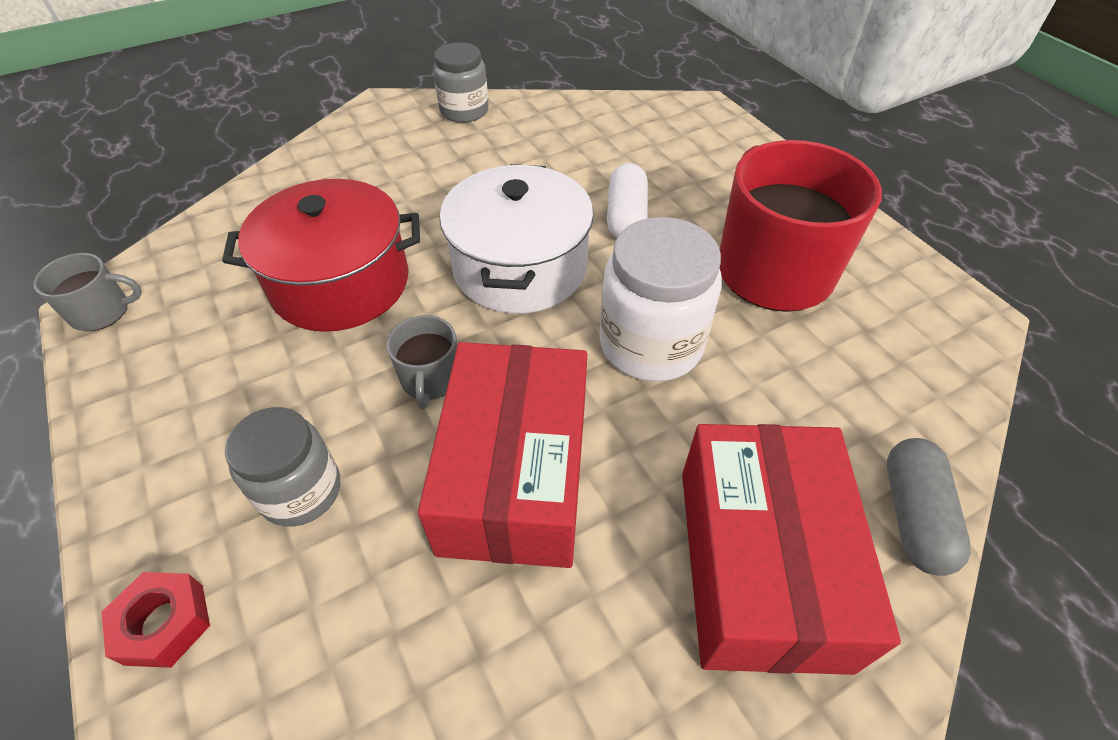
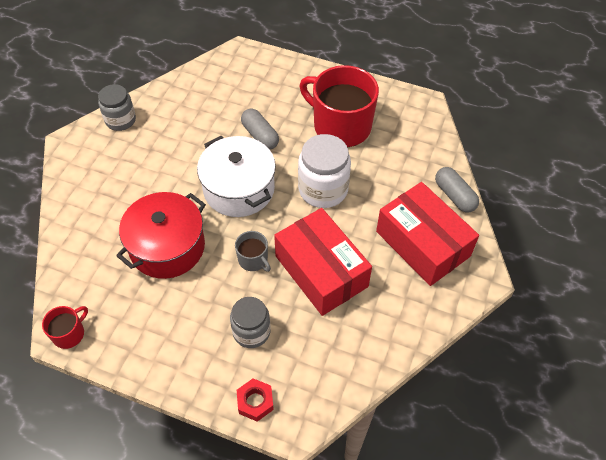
camera: 40 degrees left, 5 degrees up
(102, 312) = (69, 333): grey mug -> red mug
(626, 216) = (260, 135): white capsule -> grey capsule

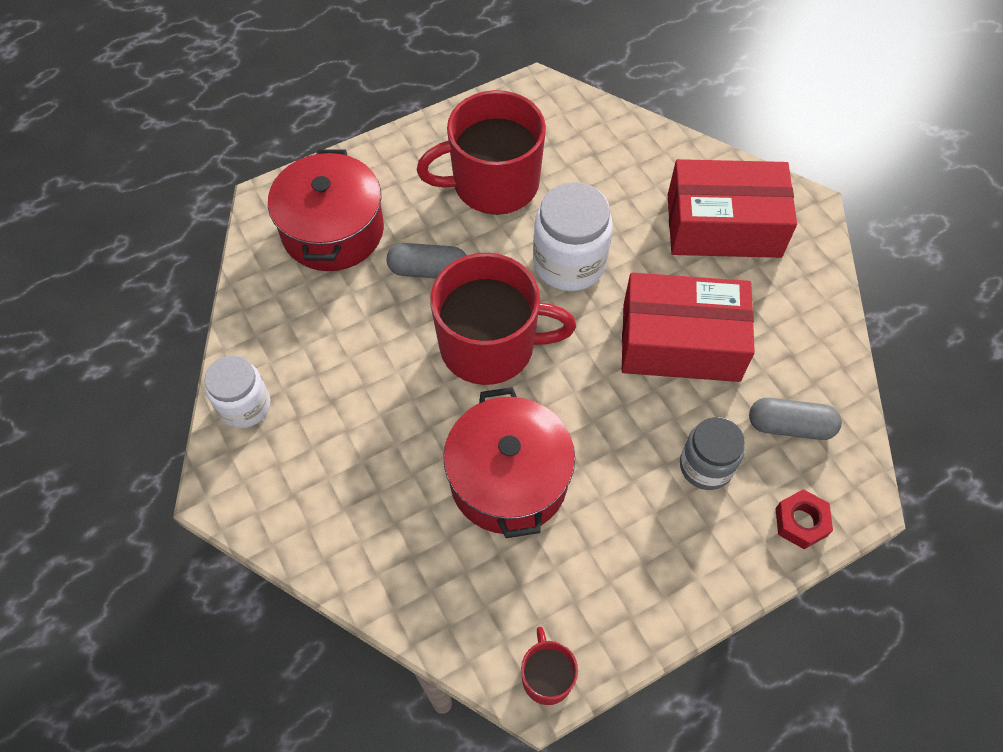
camera: 50 degrees left, 5 degrees up
(120, 120) = (245, 406): grey jar -> white jar
(239, 189) = (490, 345): white pot -> red mug
(246, 85) = (333, 231): none -> red pot
(253, 260) = (608, 399): grey mug -> none
(454, 196) = (686, 154): grey capsule -> grey capsule (790, 426)

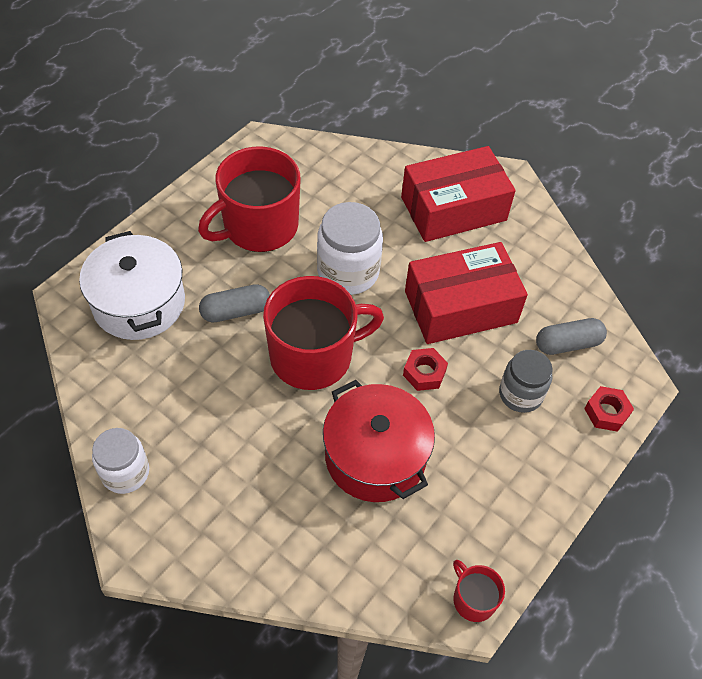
camera: 25 degrees left, 5 degrees down
(333, 231) = (139, 303): red pot -> white pot
(604, 404) = (424, 373): none -> red nut

